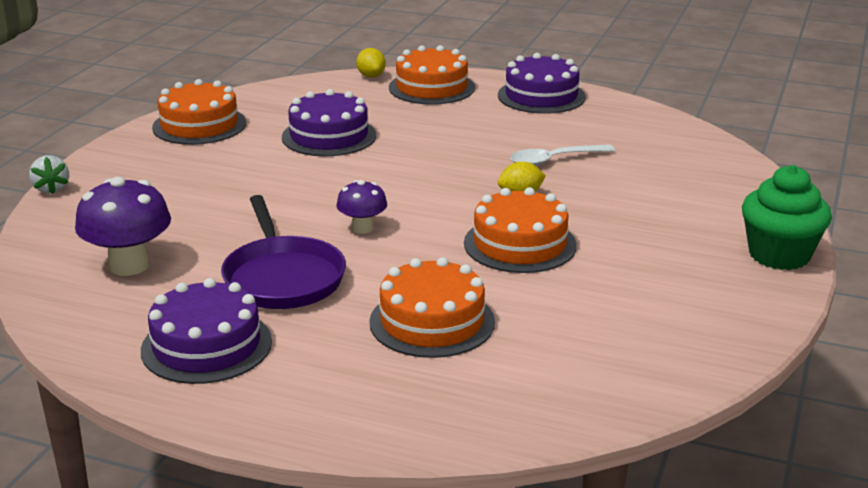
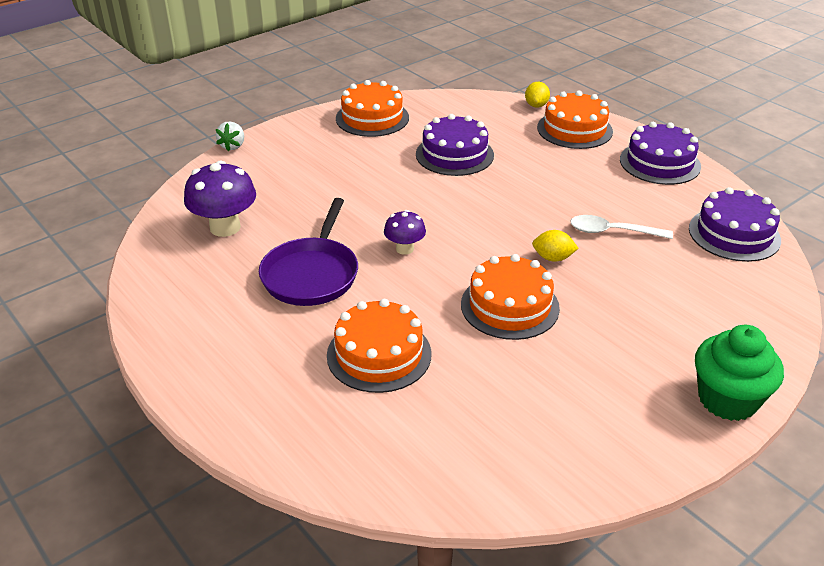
camera: 30 degrees right, 10 degrees up
(206, 345) = (214, 314): purple cake -> purple cake (734, 234)

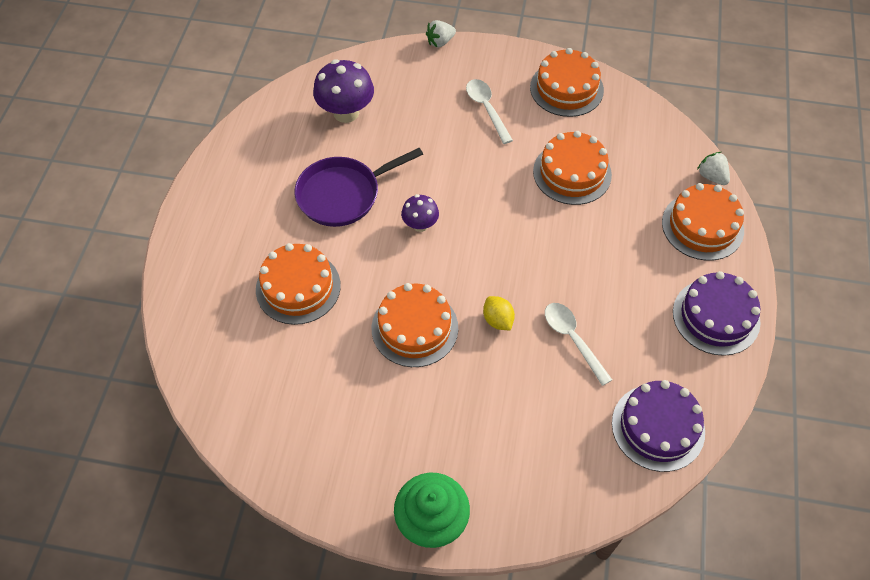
camera: 50 degrees right, 20 degrees up
(336, 159) = (486, 109): none -> white spoon
(454, 154) = (572, 173): purple cake -> orange cake
(536, 105) = (711, 176): yellow lemon -> white strawberry

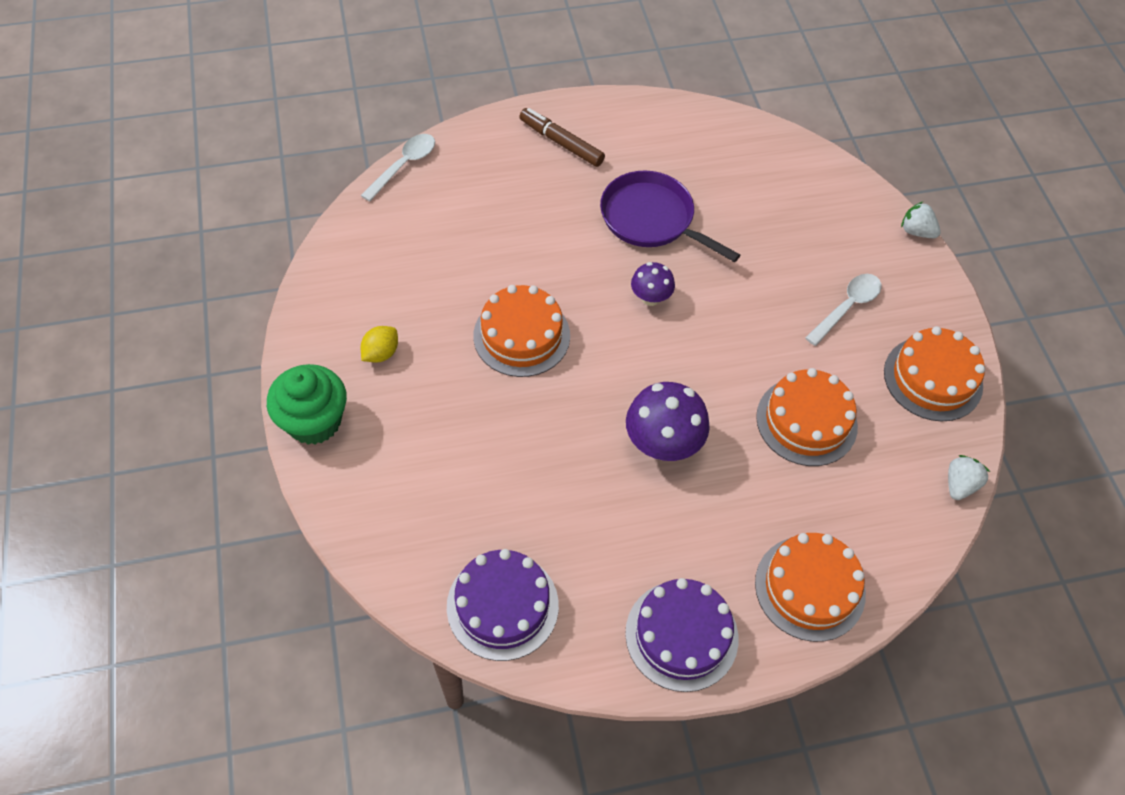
camera: 65 degrees right, 0 degrees up
(225, 227) = (561, 143): none -> brown marker
(298, 287) = (522, 223): orange cake -> none
(346, 112) = (758, 183): purple mushroom -> purple mushroom (662, 444)
(498, 320) = (566, 407): yellow lemon -> yellow lemon (381, 353)
(572, 339) = (576, 487): white spoon -> white spoon (404, 166)
(711, 176) = (896, 580): white strawberry -> white strawberry (959, 485)

